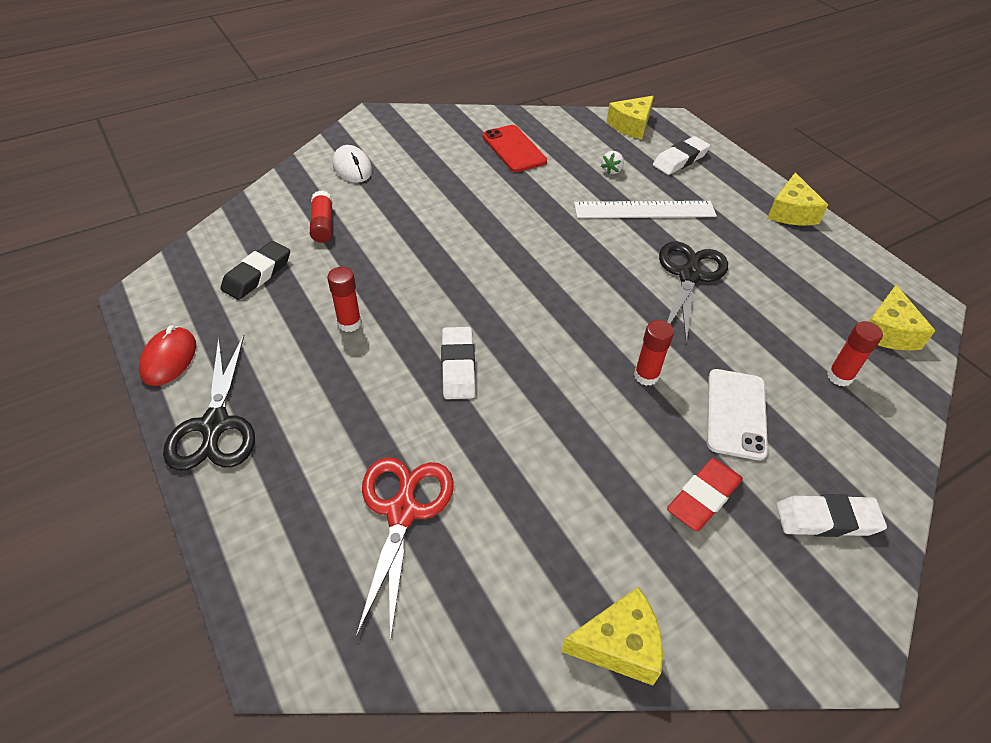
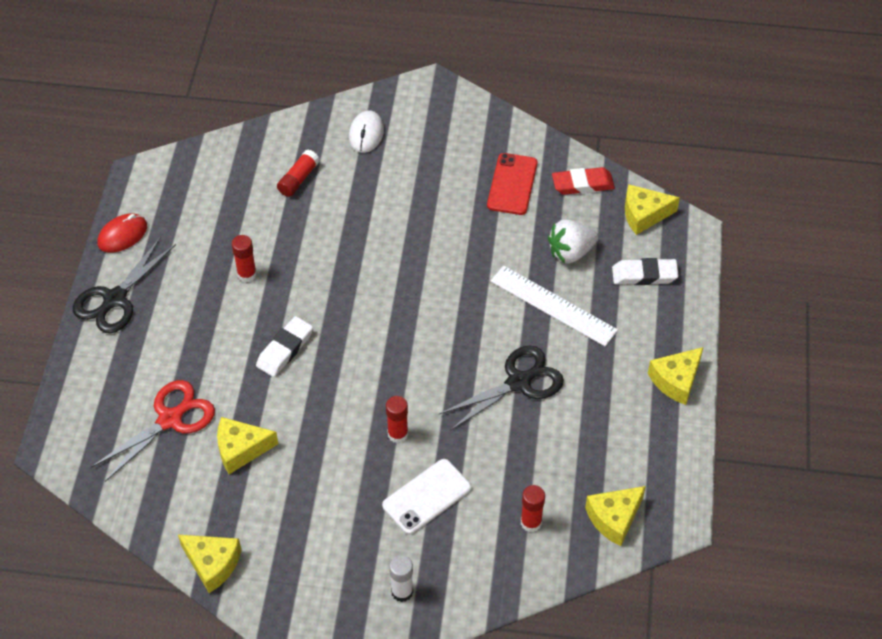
camera: 40 degrees right, 5 degrees up
(257, 274) = (221, 199): black eraser -> none
(514, 490) = (241, 449): none -> yellow cheese
(611, 170) = (570, 252): white strawberry -> white strawberry, size x1.89
(703, 497) = (344, 528): red eraser -> red eraser (582, 184)
(826, 519) = (402, 592): white eraser -> white glue stick

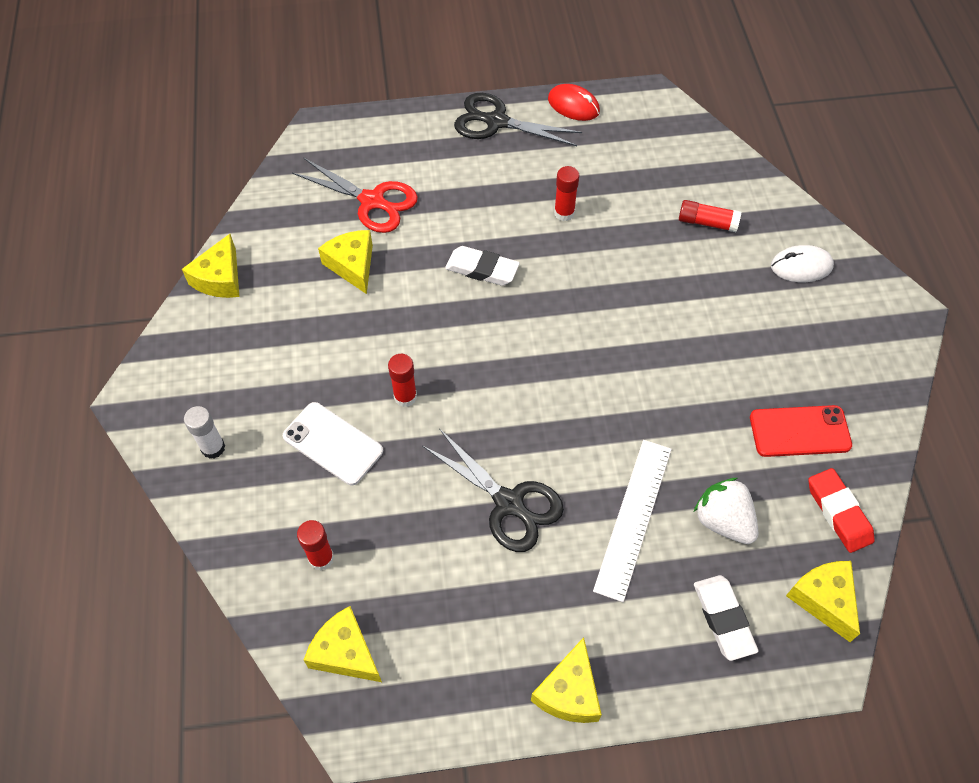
camera: 75 degrees right, 5 degrees up
(676, 380) = (569, 692): yellow cheese -> yellow cheese turned 105 degrees counterclockwise

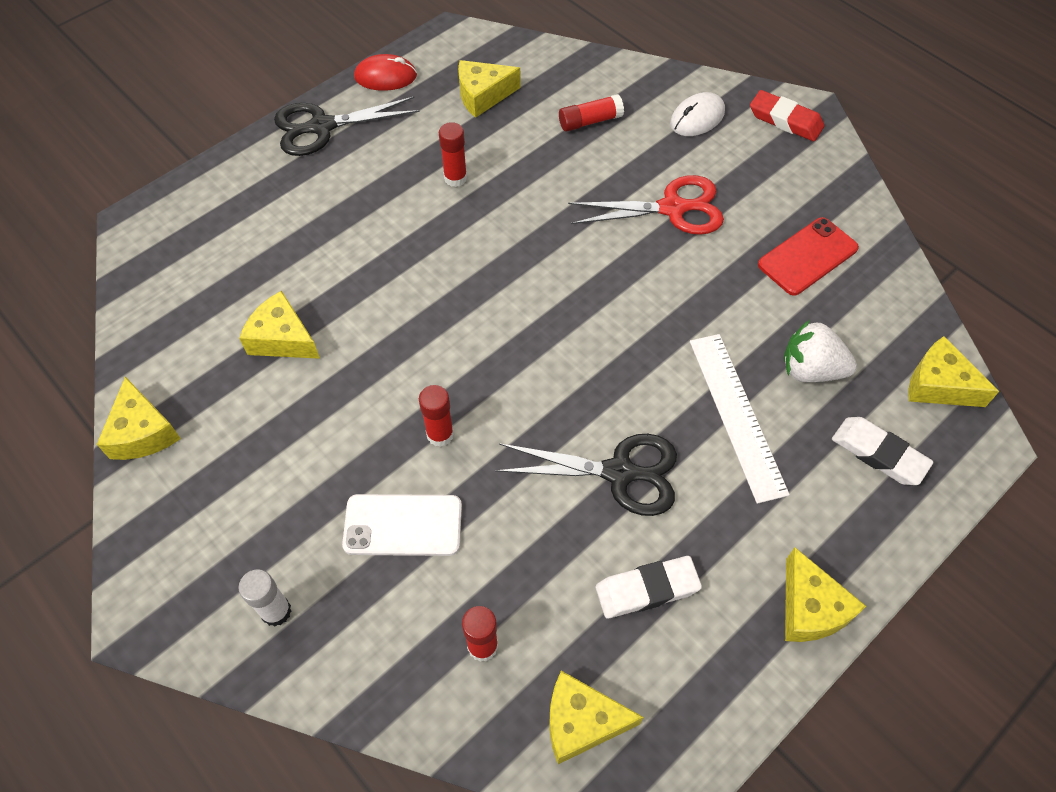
camera: 35 degrees left, 0 degrees up
(372, 201) = (254, 265): red scissors -> red scissors (673, 208)
(482, 269) = (418, 271): white eraser -> white eraser (647, 589)
(637, 158) = (483, 95): none -> yellow cheese
(838, 512) = (891, 305): red eraser -> red eraser (785, 120)

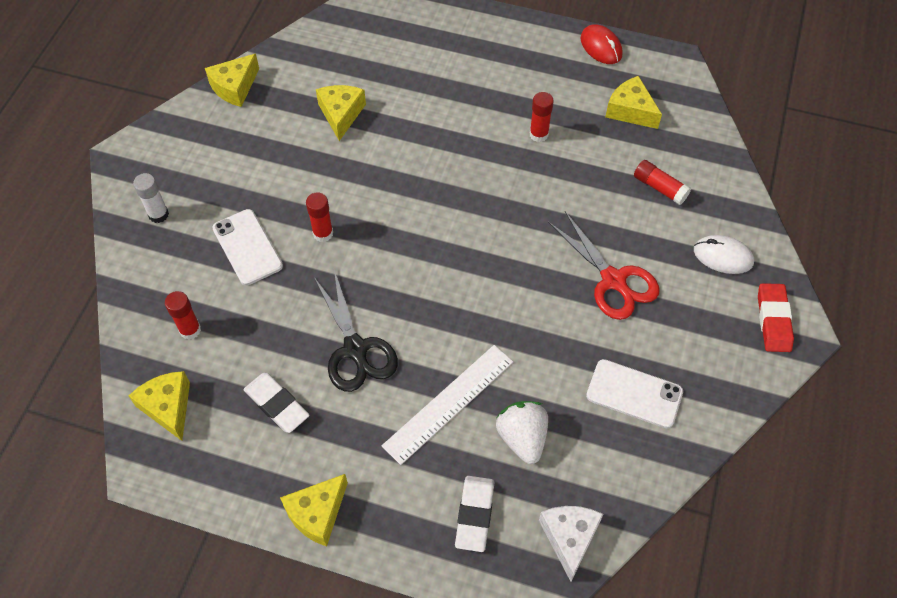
camera: 60 degrees right, 0 degrees up
(321, 127) = (525, 38): black scissors -> none
(807, 256) = (634, 394): red phone -> white phone
(938, 385) = (569, 538): yellow cheese -> white cheese

